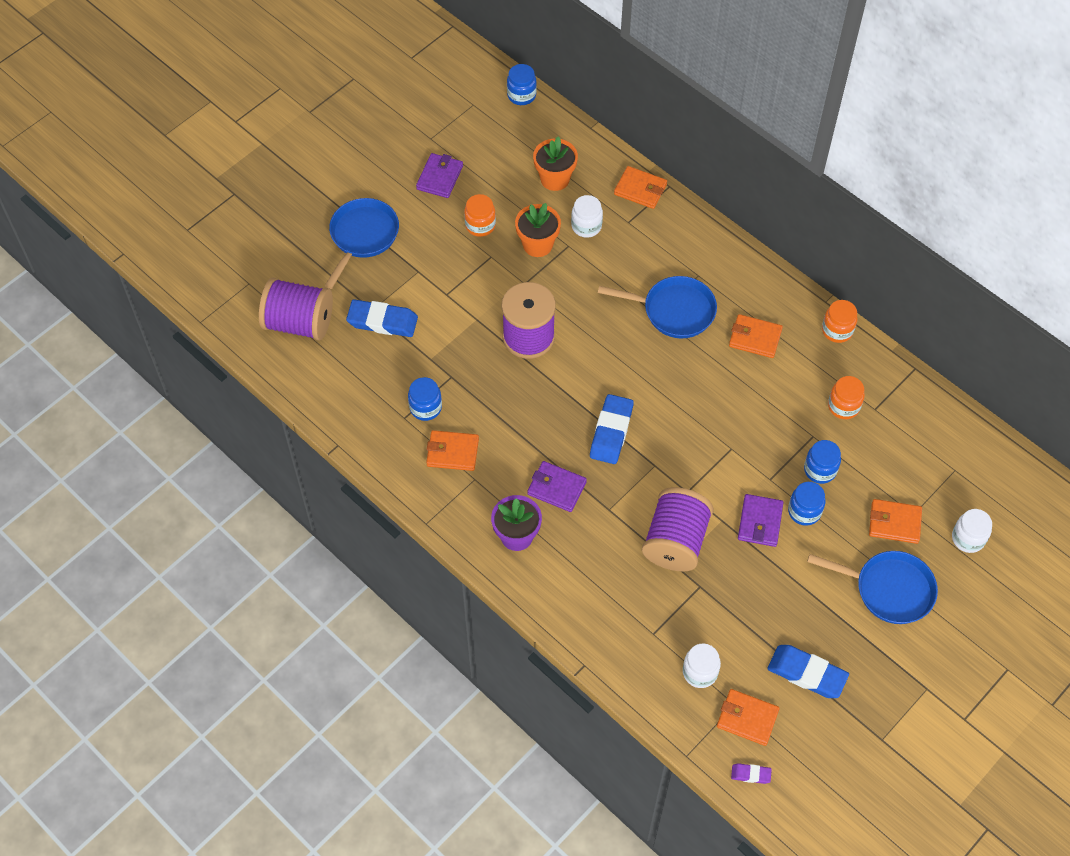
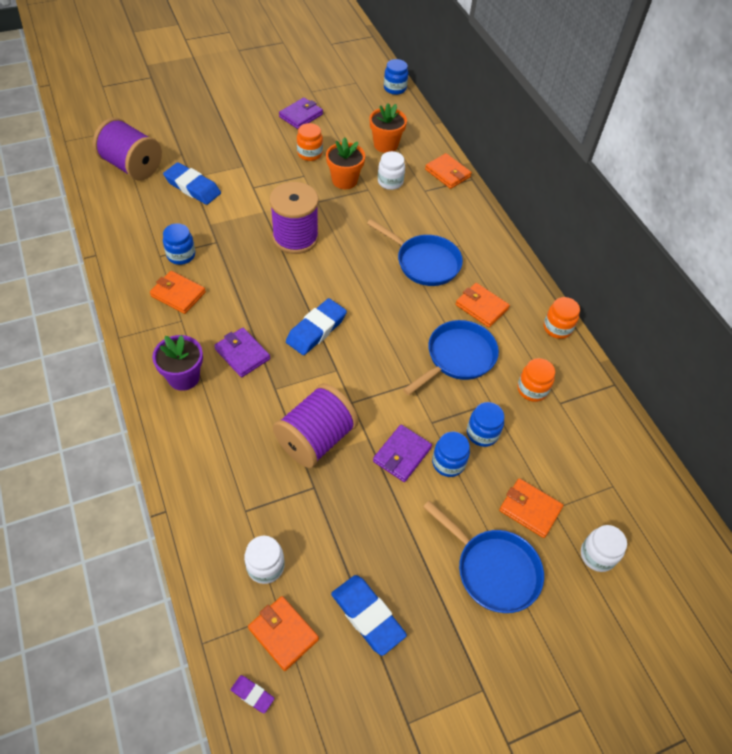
camera: 20 degrees right, 5 degrees down
(362, 237) = (219, 131): blue pan -> blue pan (457, 357)

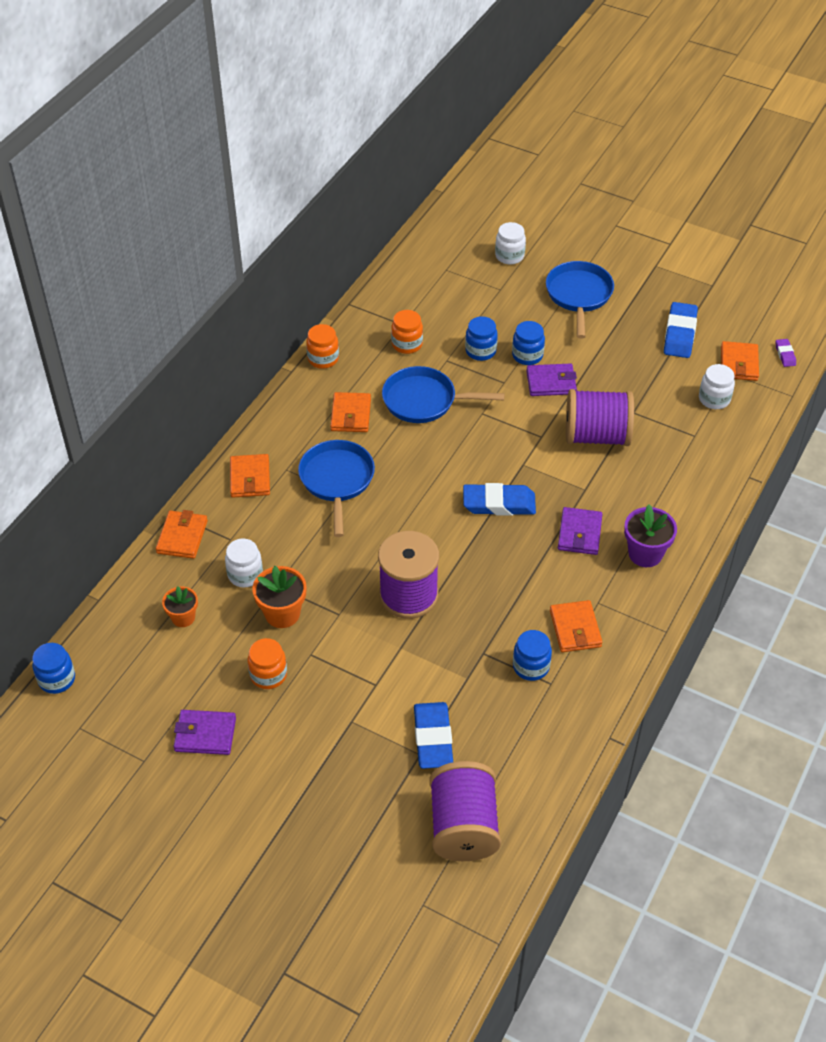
camera: 125 degrees left, 5 degrees down
(386, 145) = (183, 617): orange flower pot -> orange flower pot, size x0.66
(530, 509) = (514, 299): orange wallet -> orange wallet (250, 478)

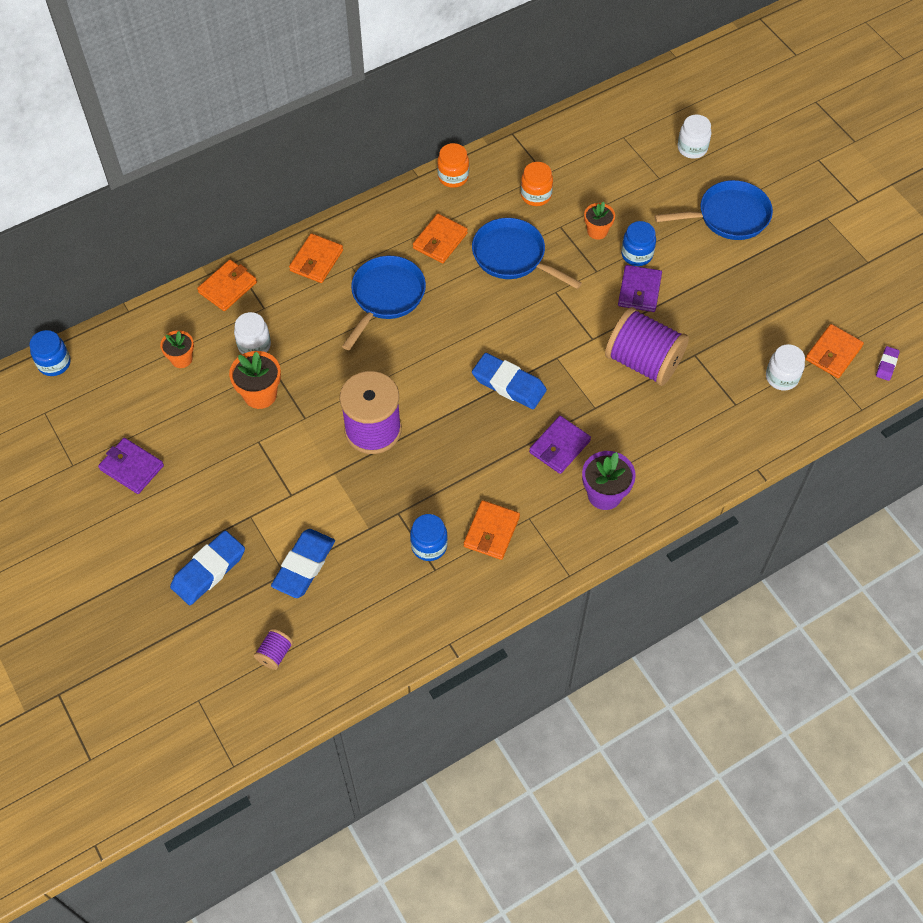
camera: 30 degrees right, 10 degrees up
(268, 675) = (213, 442): orange jar -> none
(463, 826) = (275, 654): purple spool -> purple spool, size x0.44
(480, 351) = (597, 231): blue jar -> orange flower pot
(551, 382) = (639, 291): purple wallet -> purple wallet turned 75 degrees clockwise
(579, 295) = (728, 216): blue pan -> blue pan turned 45 degrees clockwise
(680, 334) = (797, 297): blue eraser -> blue eraser (209, 570)

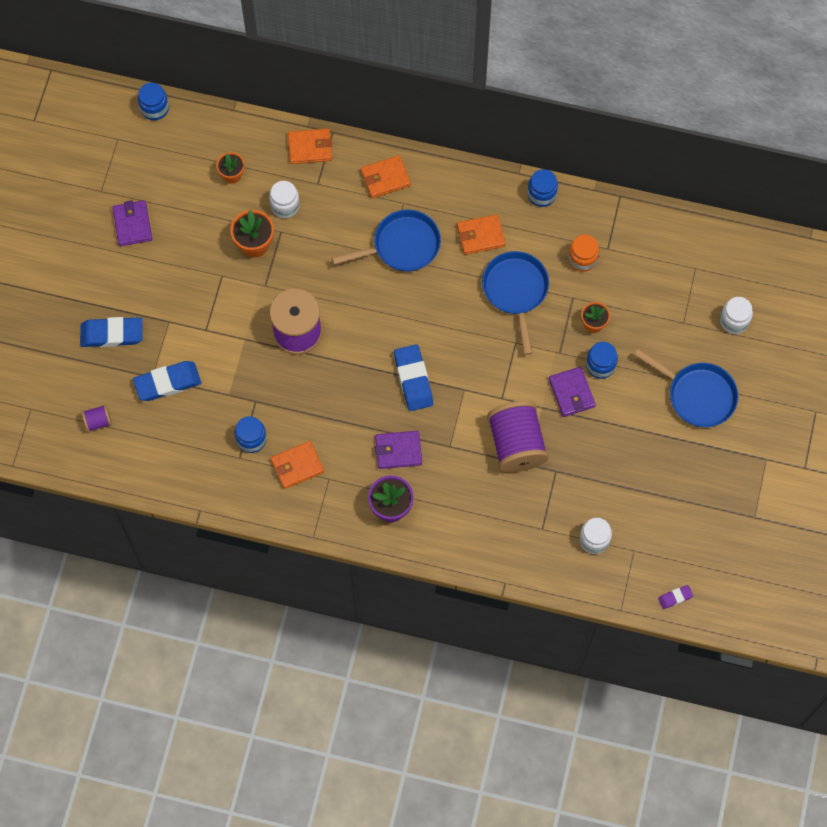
camera: 45 degrees right, 10 degrees up
(453, 177) = (541, 194): orange jar -> blue jar
(639, 291) = (571, 393): purple wallet -> purple wallet turned 75 degrees counterclockwise
(833, 353) = (649, 556): orange wallet -> none

